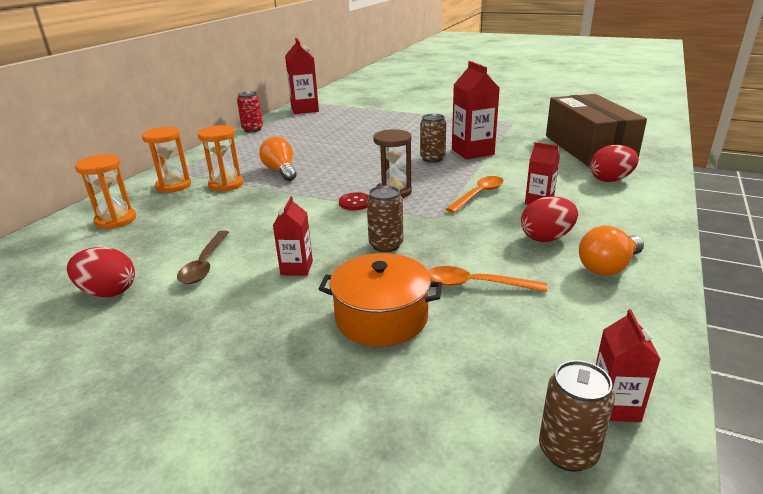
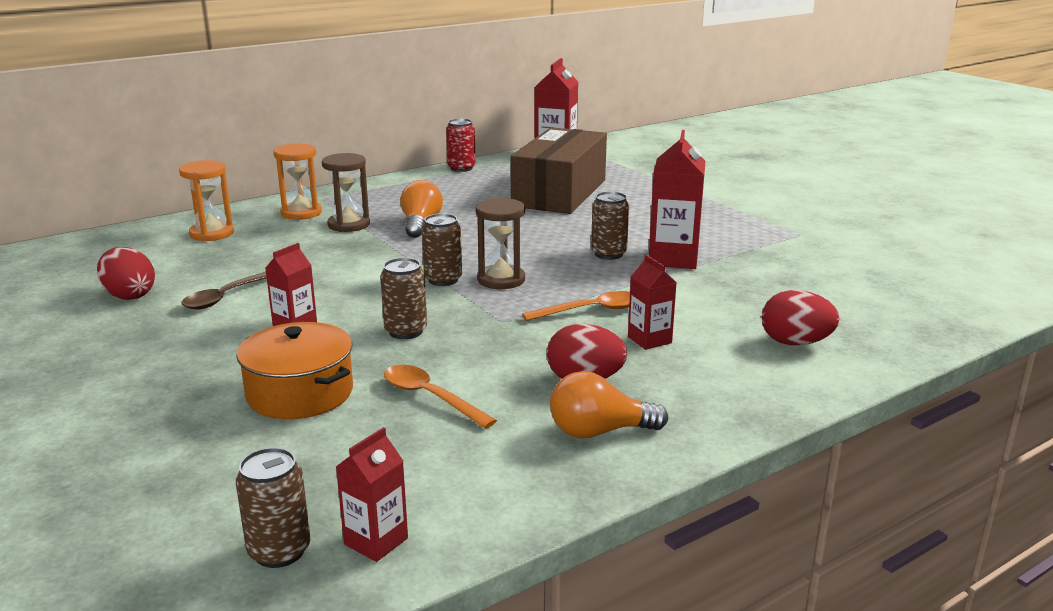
camera: 30 degrees right, 5 degrees down
(226, 184) = (349, 225): orange hourglass -> brown hourglass
(355, 203) = (443, 280): red button -> brown can
(588, 148) = (845, 295): brown box -> brown box (559, 193)

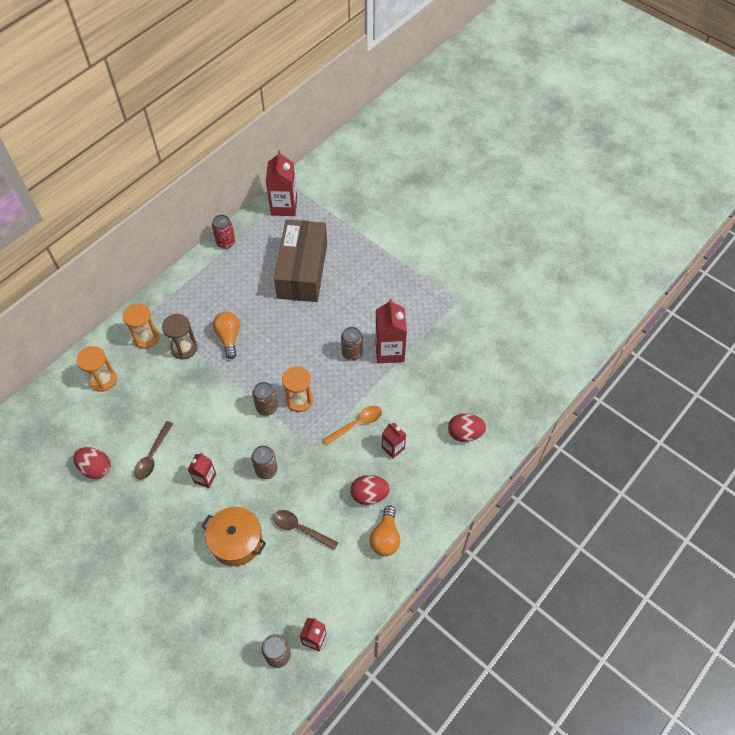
camera: 15 degrees left, 35 degrees up
(430, 397) = (300, 528): orange spoon -> brown spoon
(501, 280) = (299, 400): brown hourglass -> orange hourglass
(599, 432) = (385, 537): orange light bulb -> orange light bulb turned 60 degrees counterclockwise

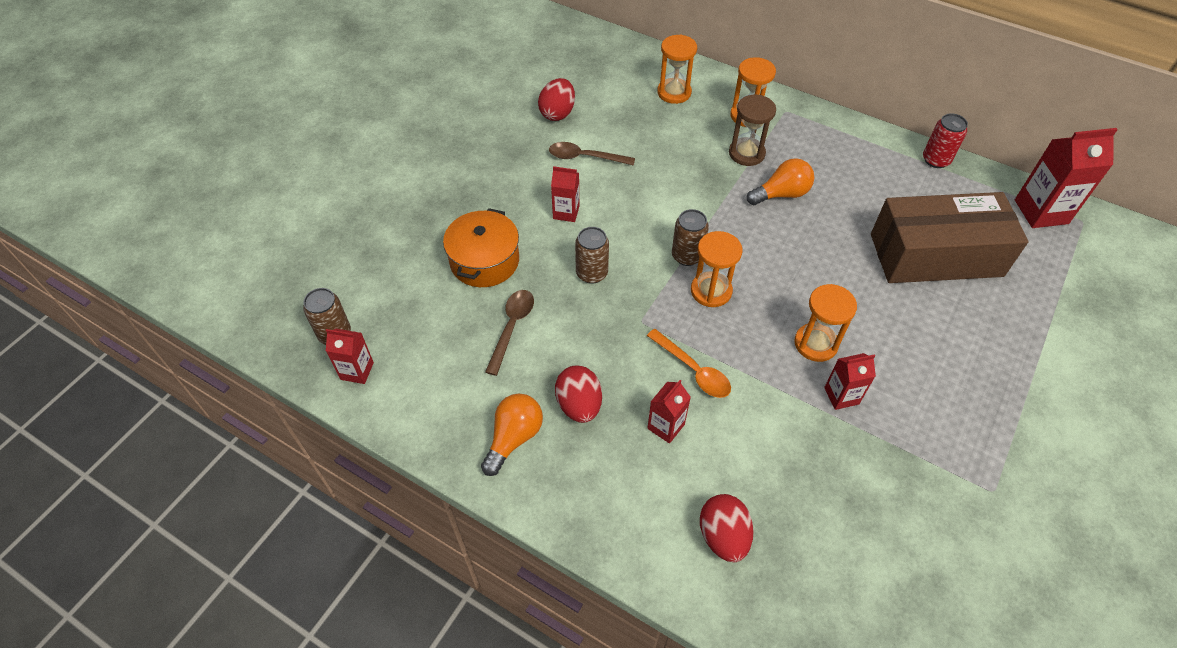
camera: 80 degrees right, 5 degrees down
(352, 353) = (815, 344): brown can -> orange hourglass
(385, 537) = (514, 438): orange light bulb -> orange light bulb turned 120 degrees clockwise
(389, 351) = (841, 396): red carton -> red carton, size x0.57

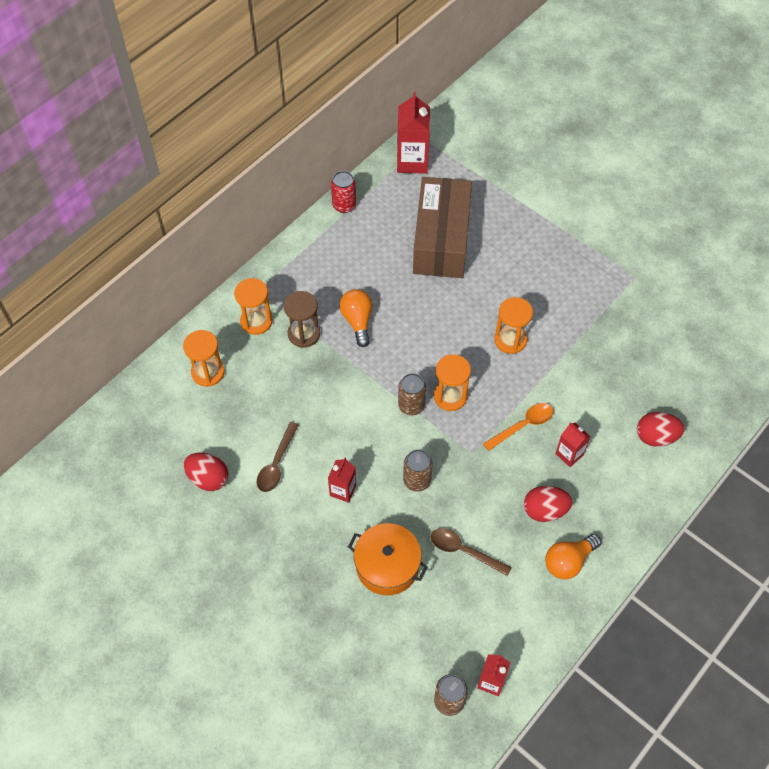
camera: 80 degrees left, 5 degrees up
(514, 438) = (568, 561): orange light bulb -> orange light bulb turned 75 degrees counterclockwise
(841, 396) = (556, 337): red carton -> none

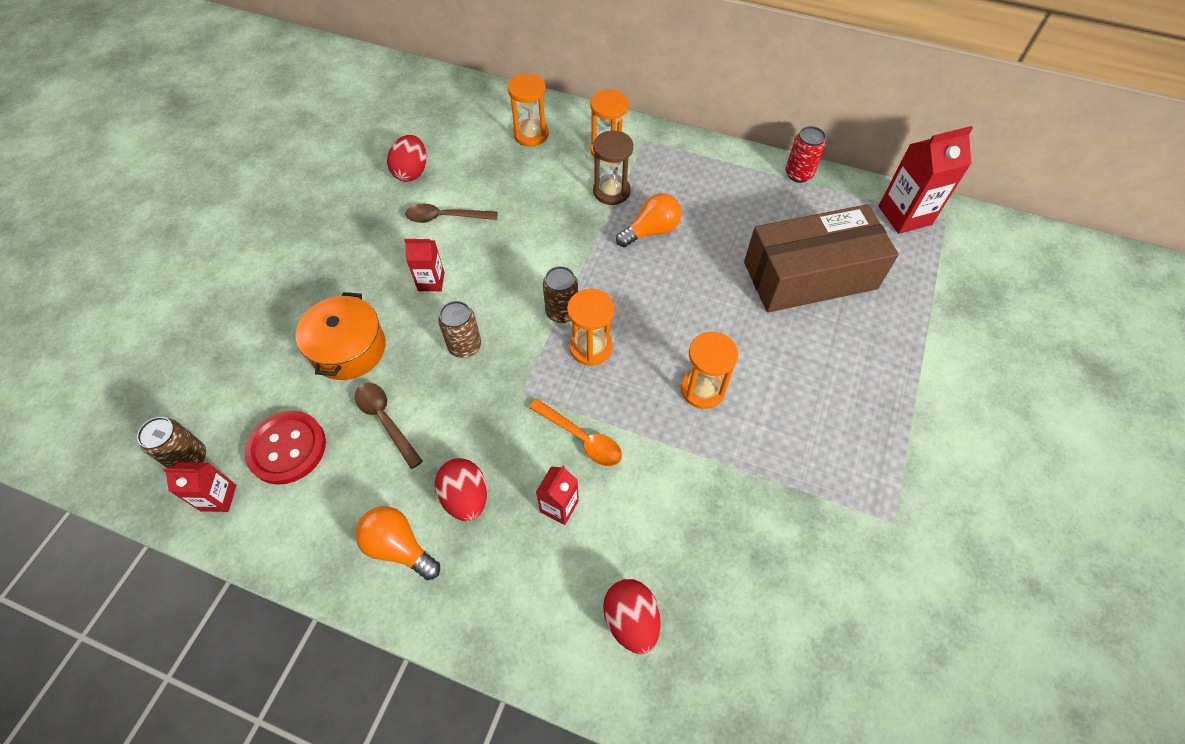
camera: 70 degrees right, 0 degrees up
(463, 551) = (385, 420): brown spoon -> brown spoon turned 45 degrees counterclockwise
(464, 626) = (287, 448): none -> red button

